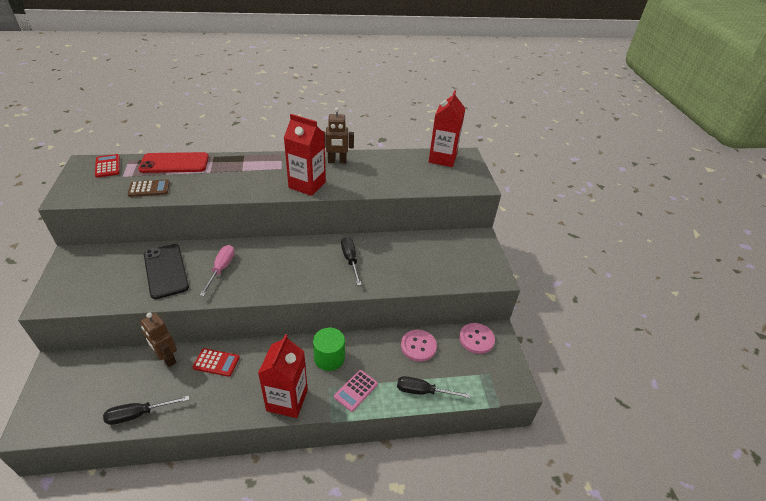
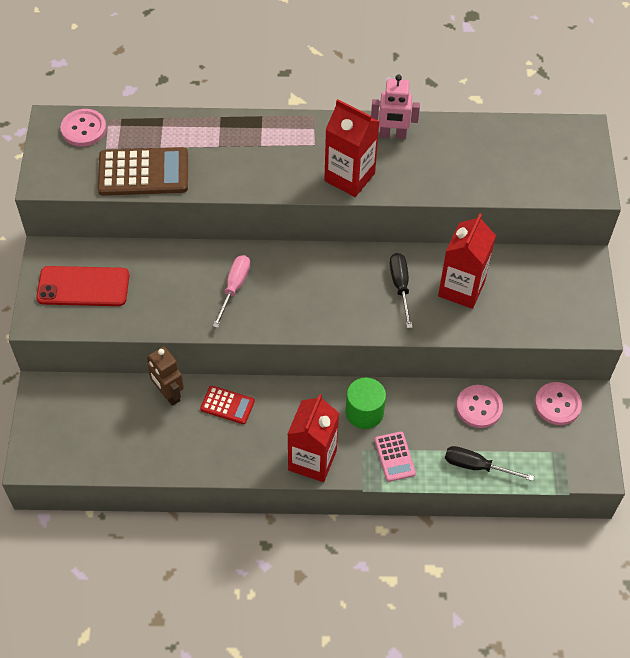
camera: 10 degrees right, 15 degrees up
(107, 166) = (84, 129): red calculator -> pink button
(139, 414) = (146, 459): black screwdriver -> none
(149, 188) = (143, 172): brown calculator -> brown calculator, size x1.83
(166, 271) = (166, 285): black phone -> none
(174, 163) = (170, 127): red phone -> red phone (83, 287)
(337, 161) = (392, 135): brown robot -> pink robot
(356, 390) = (394, 457): pink calculator -> pink calculator turned 60 degrees counterclockwise
(442, 158) = (548, 136): red carton -> red carton (461, 288)

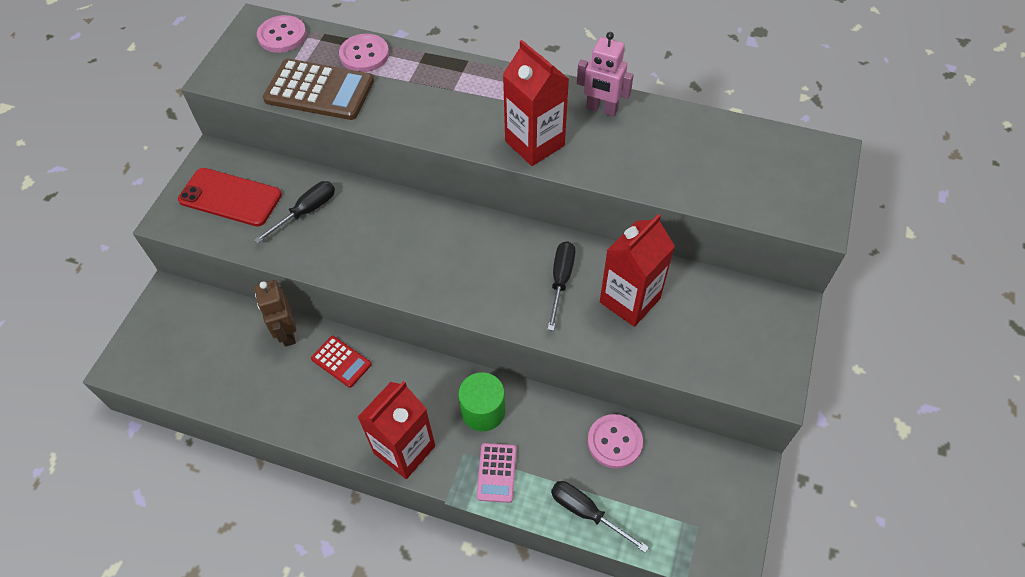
camera: 20 degrees right, 0 degrees up
(158, 282) = (306, 212): none -> black screwdriver
(234, 288) = (380, 237): pink screwdriver -> none
(557, 404) = (708, 465): pink button -> pink button (364, 55)

